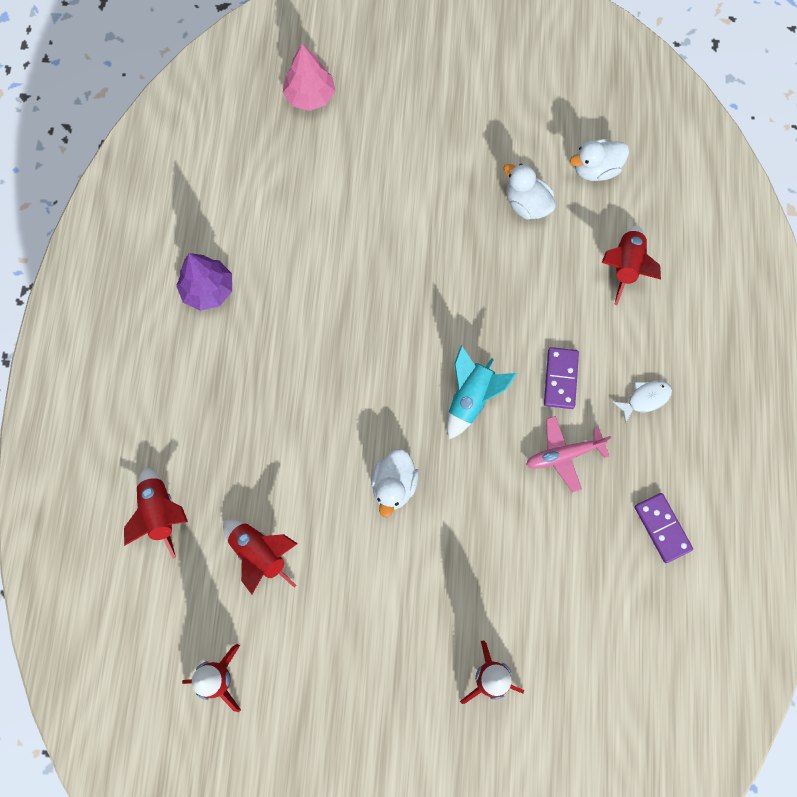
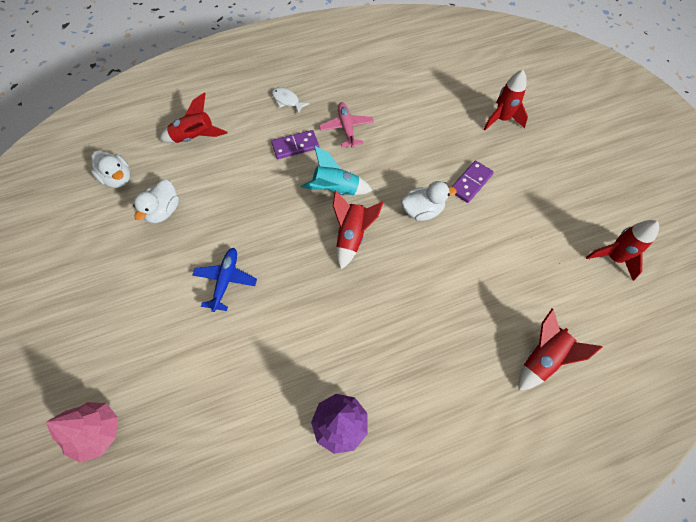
camera: 115 degrees left, 10 degrees down
(260, 554) = (521, 272): red rocket -> red rocket (352, 236)
(407, 240) = (226, 280): none -> blue plane
(563, 455) = (346, 128): pink plane -> pink plane turned 150 degrees counterclockwise
(662, 528) = (364, 71): purple domino -> purple domino (470, 183)

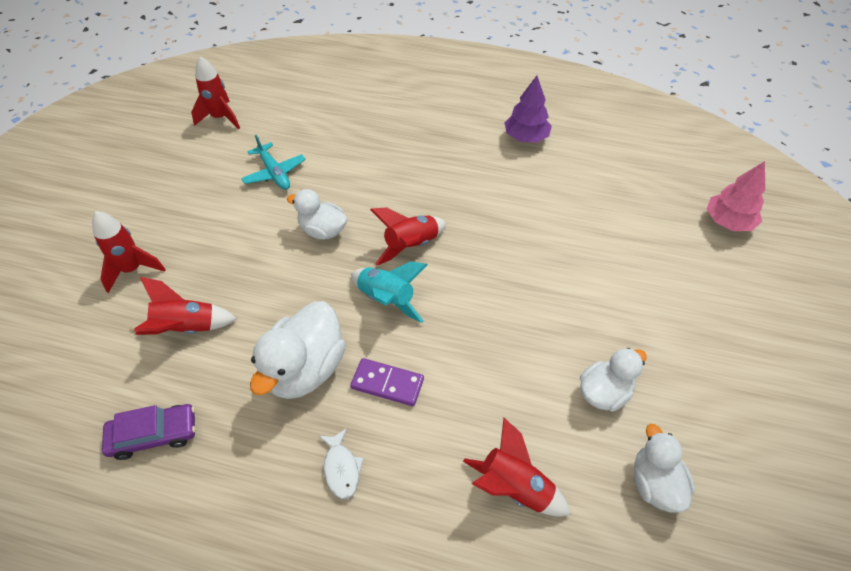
camera: 145 degrees left, 10 degrees down
(226, 280) = (563, 275): blue plane -> none
(346, 128) = (305, 369): pink plane -> white duck
(387, 66) = (154, 435): none -> purple car
(470, 183) = (249, 228): purple domino -> none
(508, 234) = (274, 173): none -> turquoise plane
(542, 358) = (350, 100): red rocket -> red rocket (186, 328)

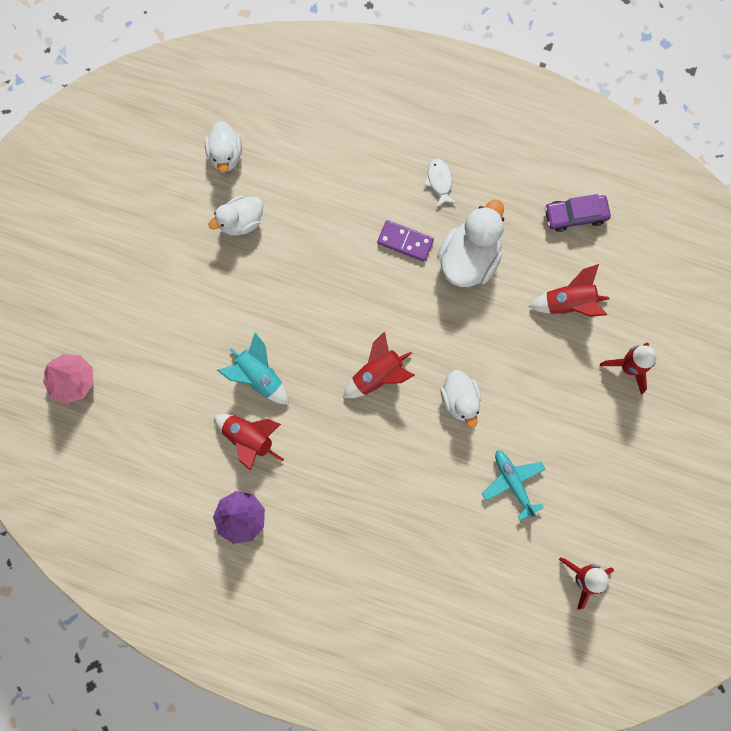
camera: 175 degrees left, 25 degrees up
(323, 230) = (460, 400): white duck -> white duck turned 45 degrees clockwise
(387, 300) = (402, 317): turquoise rocket -> turquoise rocket (258, 376)
(513, 487) = (322, 160): red rocket -> red rocket (250, 439)

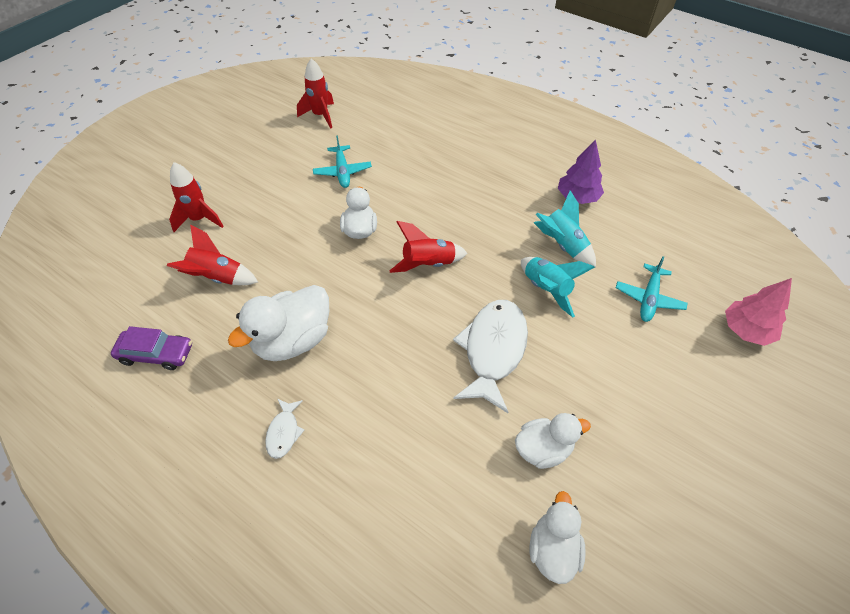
camera: 165 degrees left, 25 degrees down
(161, 393) = (648, 298): none -> turquoise plane
(250, 439) = (562, 245): red rocket -> turquoise rocket
(296, 297) = (493, 350): none -> white fish
(405, 242) = (354, 375): purple domino -> none

